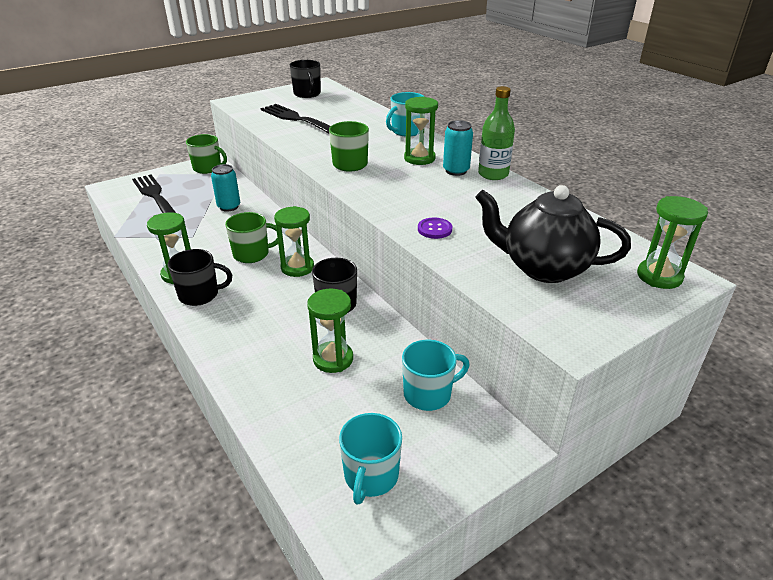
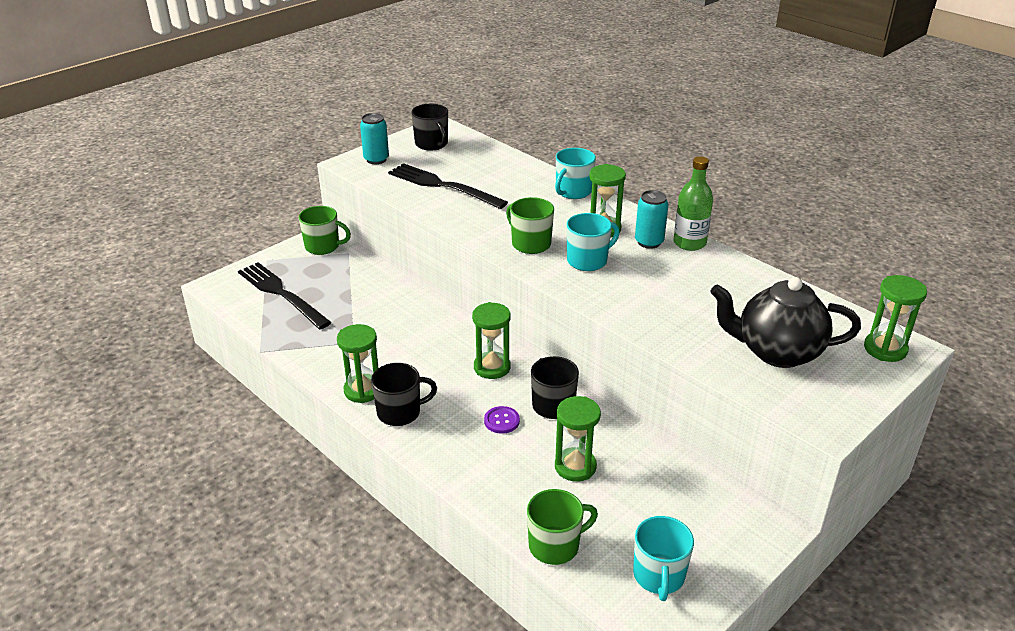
camera: 10 degrees left, 0 degrees up
(229, 207) = (376, 298): turquoise can -> turquoise can (376, 159)
(252, 254) = (433, 356): green mug -> green mug (555, 545)
(428, 394) = (683, 490): turquoise mug -> turquoise mug (588, 260)
(434, 229) = (656, 319): purple button -> purple button (501, 421)

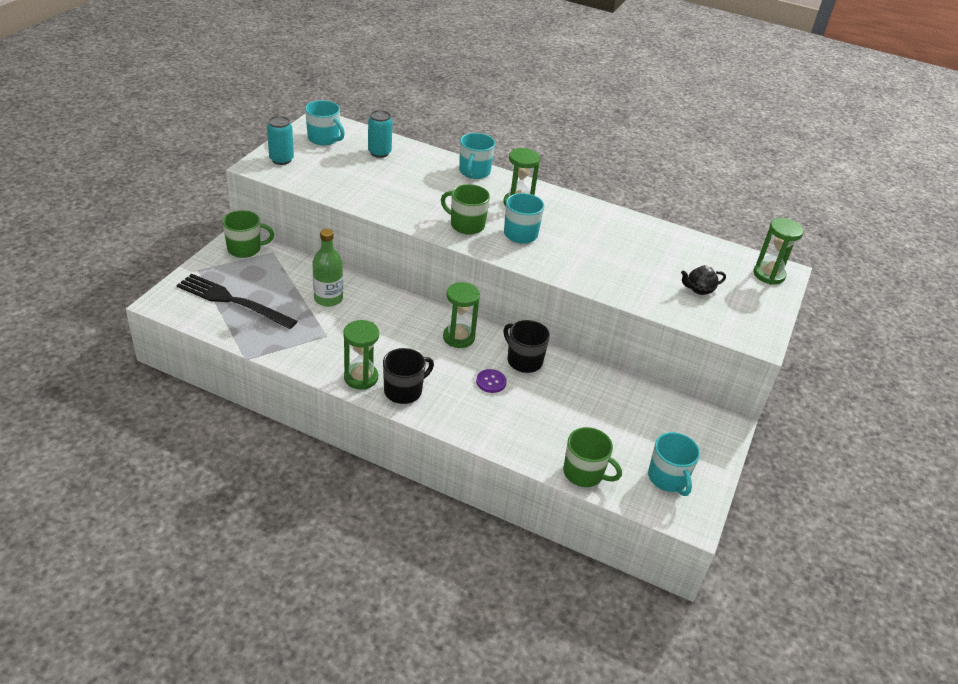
camera: 25 degrees left, 5 degrees up
(432, 144) = (324, 139): black mug -> turquoise mug
(443, 186) = (359, 179): black fork -> none
(555, 545) = (584, 473): green mug -> green mug turned 75 degrees clockwise
(575, 466) = (567, 408): green hourglass -> none
(649, 242) = (559, 210): turquoise can -> turquoise can (379, 153)
(689, 243) = (591, 207): green bottle -> green bottle (328, 299)
(776, 352) = (699, 289): black teapot -> black teapot, size x0.44

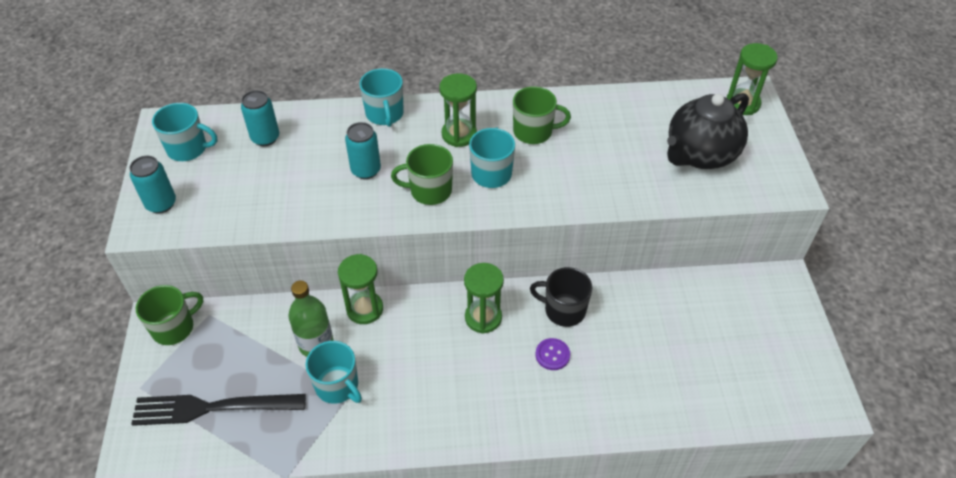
camera: 25 degrees left, 10 degrees up
(361, 378) = (424, 428): green hourglass -> green hourglass (365, 309)
(404, 391) = (479, 418): black mug -> none
(432, 196) = (366, 170): none -> turquoise can
(584, 473) = (710, 413): green mug -> green mug (534, 132)
(668, 478) = (781, 372): turquoise mug -> turquoise mug (337, 386)
(699, 289) = (700, 155): black teapot -> black teapot, size x2.28

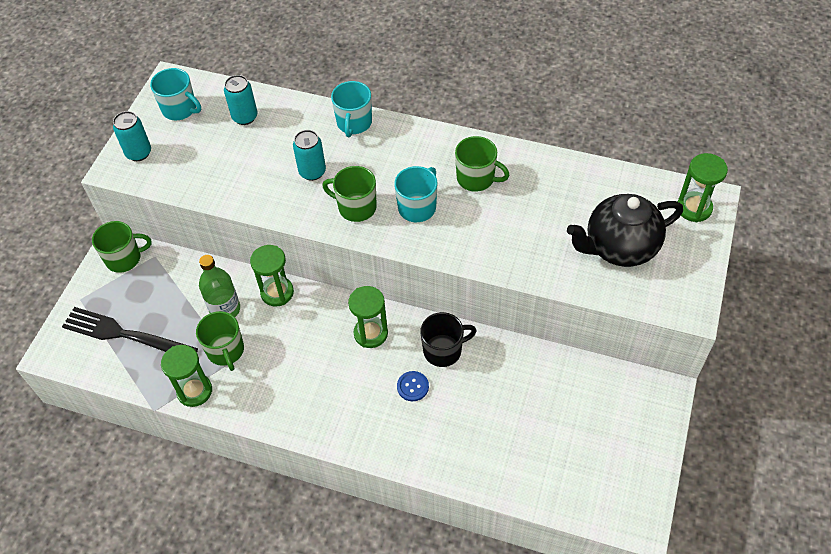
camera: 25 degrees right, 5 degrees up
(337, 386) = (226, 351): turquoise mug -> green mug
(459, 134) = (408, 161): green hourglass -> green hourglass (194, 391)
(552, 355) = (412, 386): purple button -> blue button
(564, 310) = (443, 350): black mug -> black mug turned 120 degrees clockwise

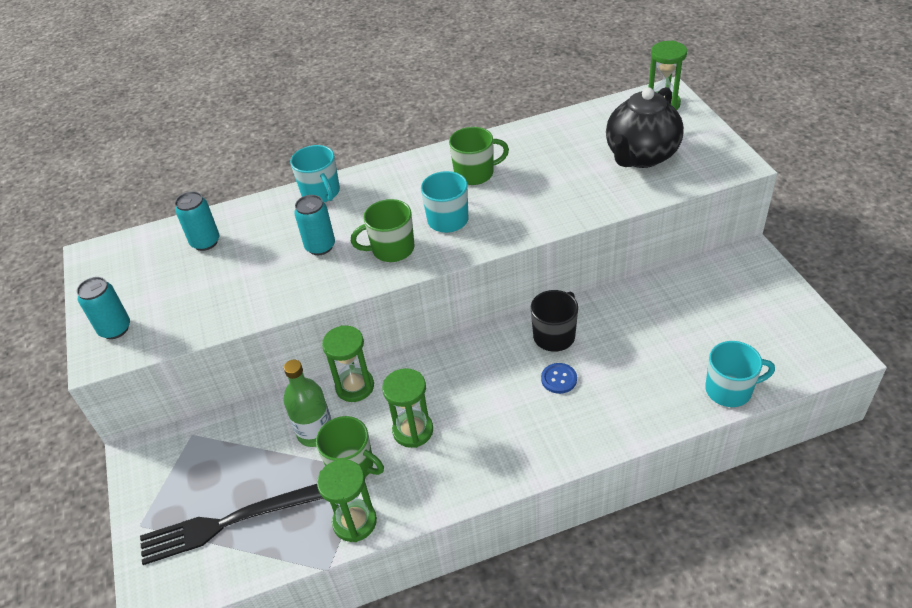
camera: 35 degrees left, 10 degrees down
(124, 258) = (158, 457): green mug -> none
(180, 109) = (126, 271): turquoise mug -> turquoise mug (729, 390)
(371, 333) = (478, 363): green hourglass -> green hourglass (413, 431)

